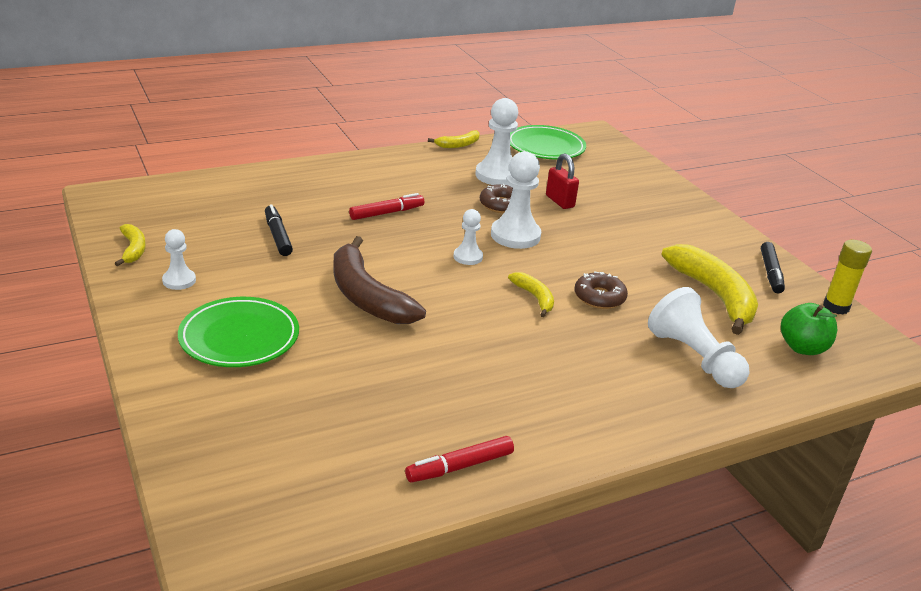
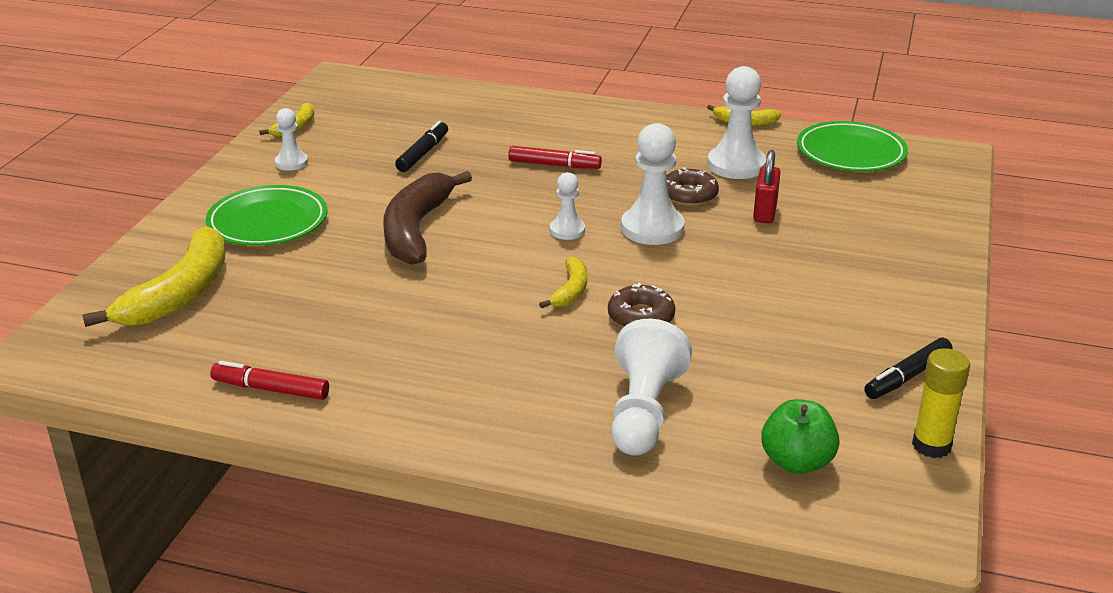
camera: 45 degrees right, 0 degrees up
(714, 295) = (783, 368): yellow banana -> yellow banana (179, 294)

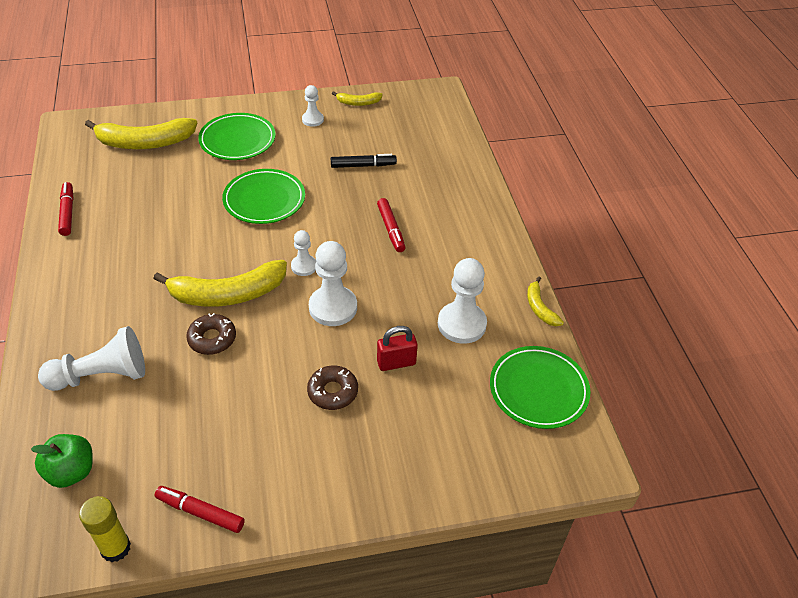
camera: 60 degrees right, 15 degrees up
(416, 229) = (264, 200): brown banana -> green plate
(570, 290) = (227, 294): yellow banana -> yellow banana, size x2.02
(689, 195) = (395, 312): brown donut -> brown donut (333, 392)
(908, 376) = (201, 513): black marker -> red marker

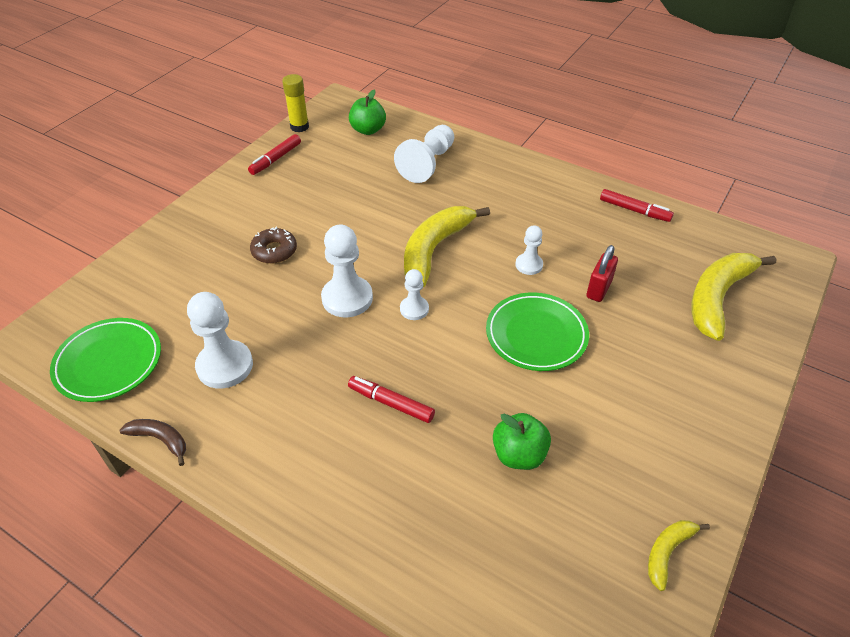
camera: 135 degrees right, 0 degrees up
(201, 513) = (276, 159): red marker -> red marker turned 150 degrees clockwise
(212, 339) = (398, 221): brown donut -> none
(237, 140) = (666, 371): green plate -> none
(312, 120) = (660, 468): white pawn -> white pawn (529, 265)
(362, 165) = (519, 454): black marker -> green apple
(396, 363) = (249, 298): red padlock -> red padlock (598, 289)
(539, 308) = (160, 439): yellow banana -> brown banana

